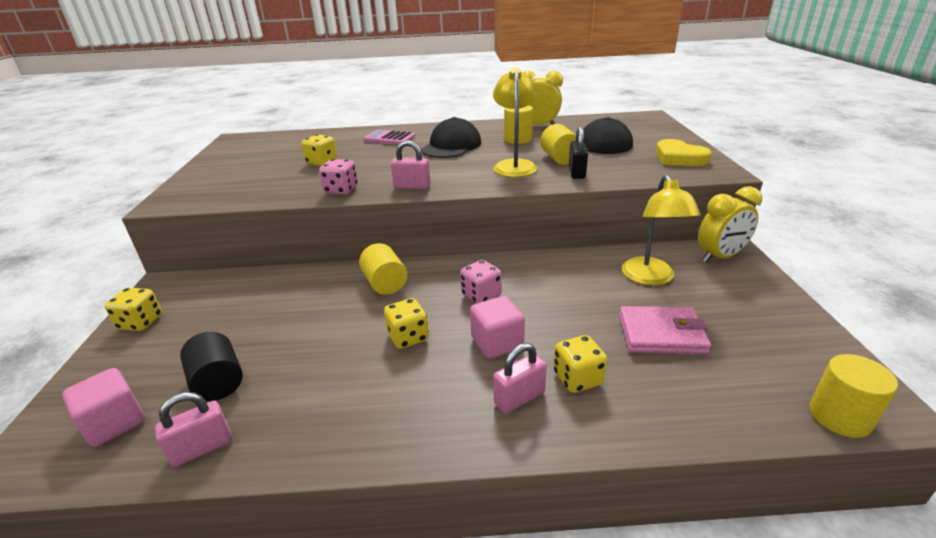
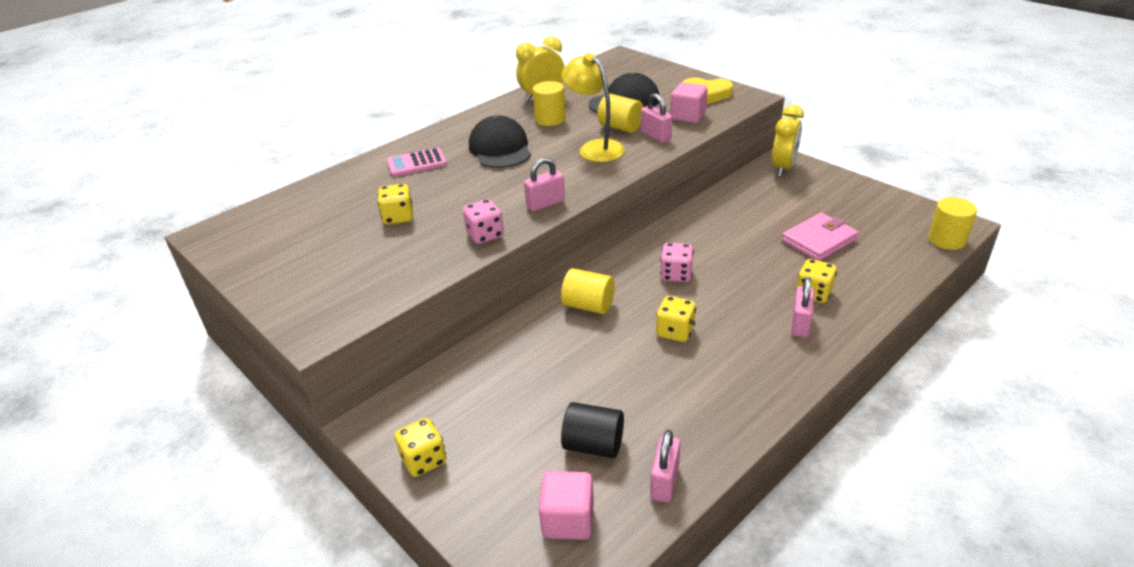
camera: 40 degrees left, 5 degrees up
(497, 343) = (737, 300): pink cube -> pink cube (688, 116)
(576, 173) = (656, 136): black padlock -> pink padlock
(650, 278) = (764, 204): yellow lamp -> none

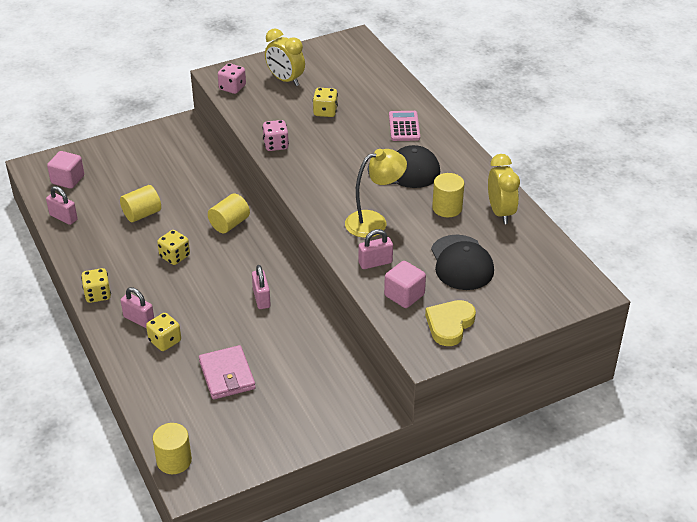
camera: 105 degrees right, 5 degrees up
(424, 460) = (143, 139): yellow dice -> yellow dice (98, 295)
(545, 204) = (299, 178): pink padlock -> pink padlock (261, 298)
(593, 445) = (107, 198): black cylinder -> none
(620, 127) = (406, 246): yellow cylinder -> yellow cylinder (142, 214)
(676, 275) = (236, 276): pink dice -> pink dice (232, 88)
(783, 168) = (359, 404): yellow clock -> yellow clock (285, 80)

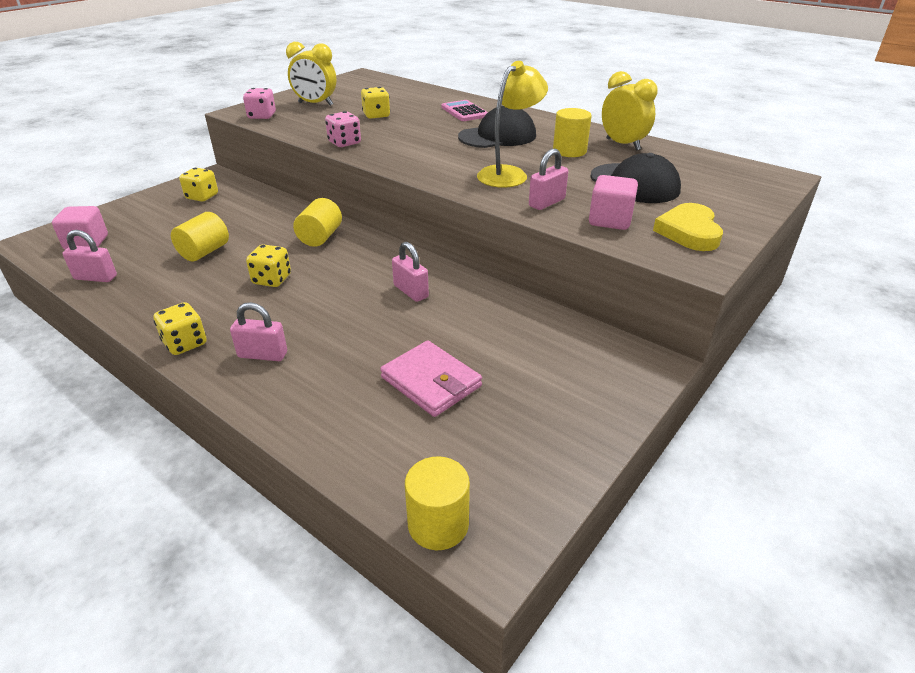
camera: 25 degrees left, 5 degrees down
(165, 341) = (316, 368): yellow dice -> yellow dice (202, 197)

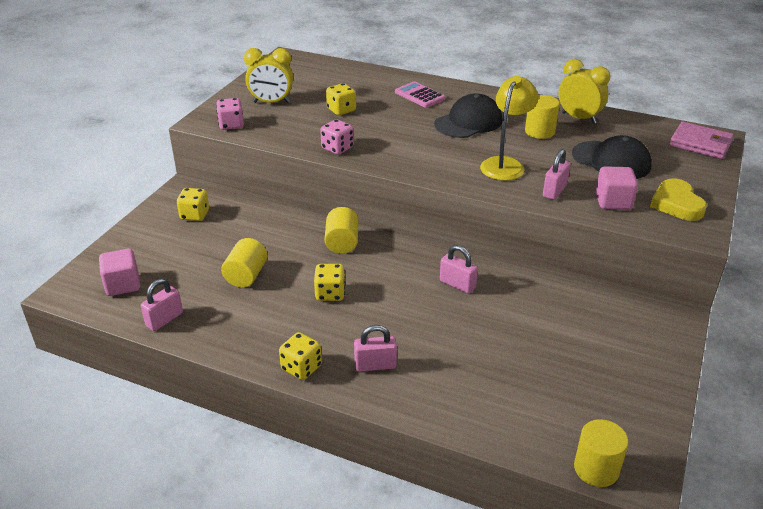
camera: 15 degrees left, 0 degrees up
(95, 278) = (164, 319): pink padlock -> pink padlock turned 45 degrees counterclockwise
(431, 382) = (524, 362): pink wallet -> pink wallet (700, 144)

